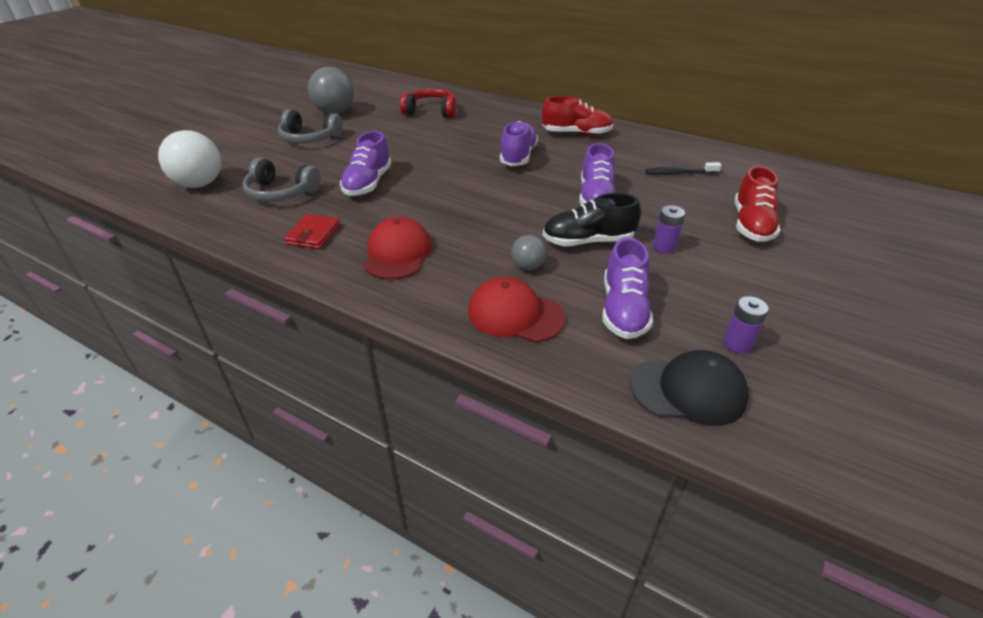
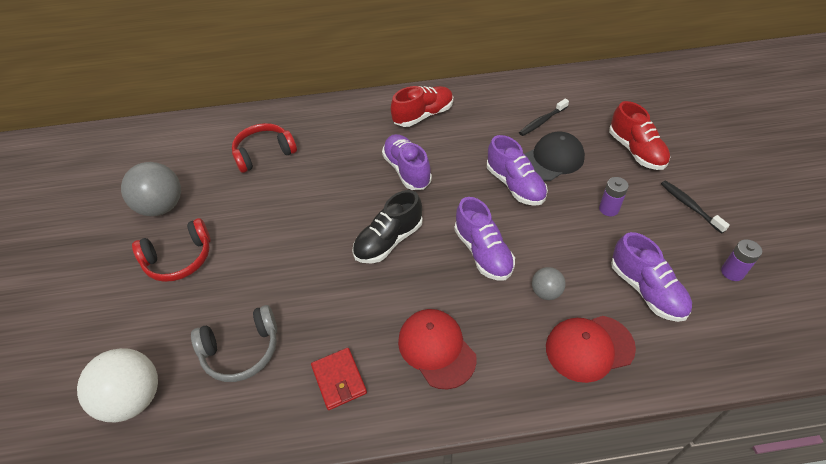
camera: 35 degrees left, 10 degrees up
(309, 138) = (179, 259): grey headphones -> red headphones
(368, 183) = (314, 284): purple shoe -> purple shoe (483, 252)
(588, 241) = (557, 236): black shoe -> black shoe (388, 241)
(688, 390) = (748, 334): black cap -> black cap (552, 159)
(757, 281) = (689, 206): none -> black toothbrush

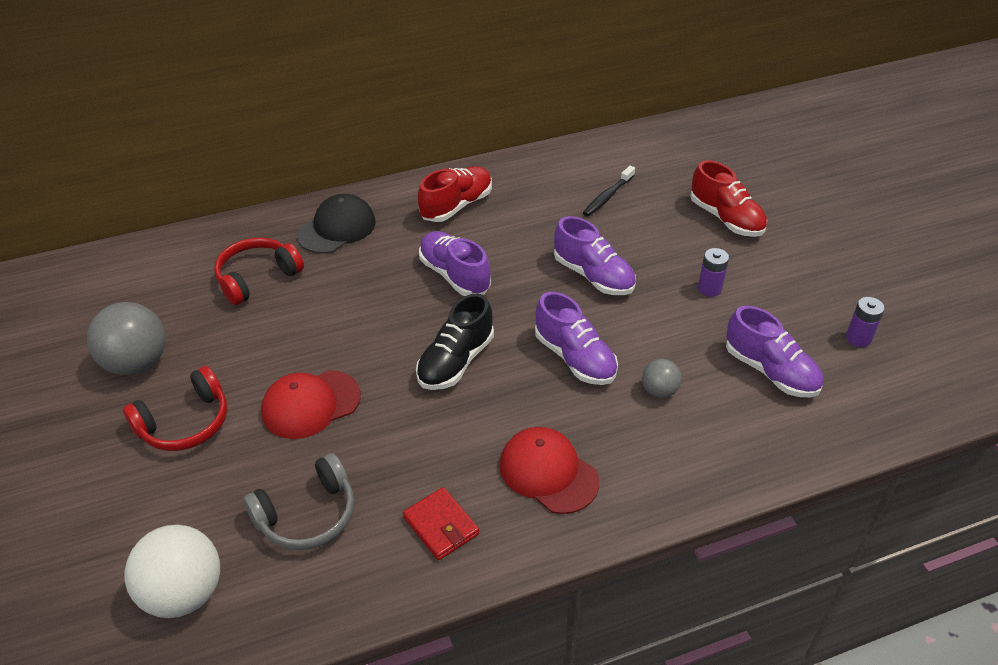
camera: 15 degrees left, 5 degrees down
(552, 159) = (630, 240): black cap -> black cap (337, 228)
(589, 348) = (721, 442): red cap -> red cap (310, 404)
(689, 206) = (799, 273): black toothbrush -> none

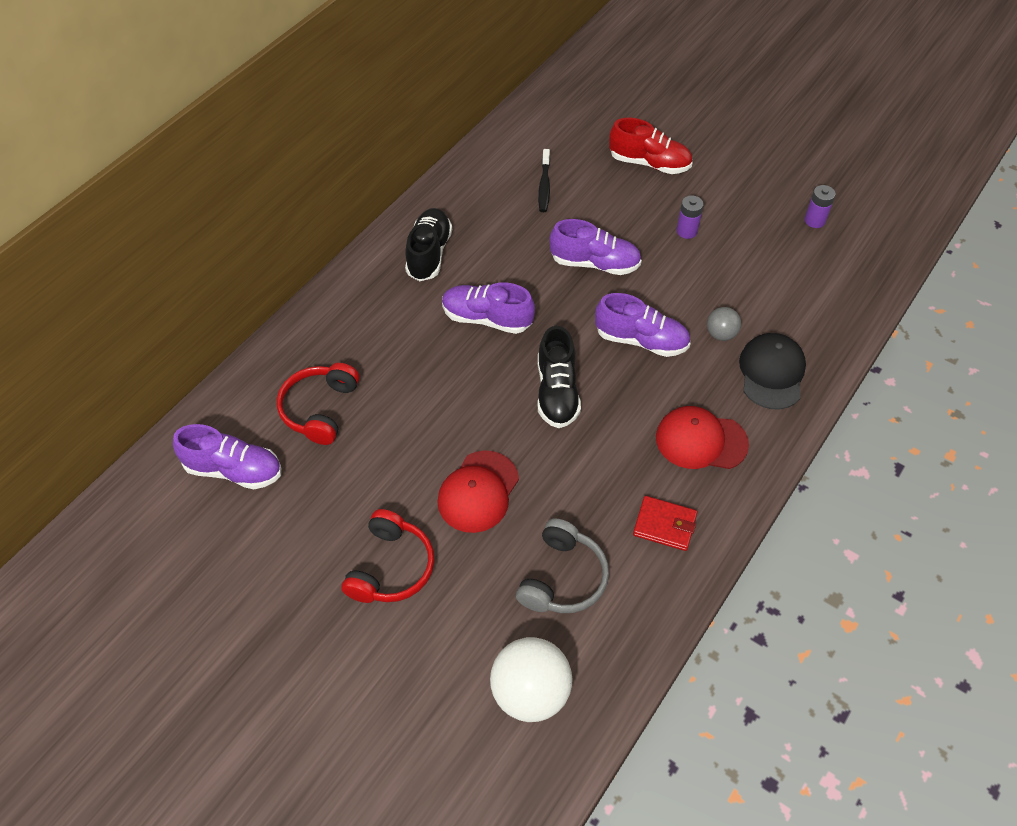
camera: 35 degrees left, 10 degrees up
(137, 363) = (292, 543): grey ball -> none
(337, 228) = (344, 327): black cap -> black cap (771, 373)
(456, 206) = (429, 254): red shoe -> black shoe
(770, 371) = (780, 277): purple shoe -> purple shoe (234, 470)

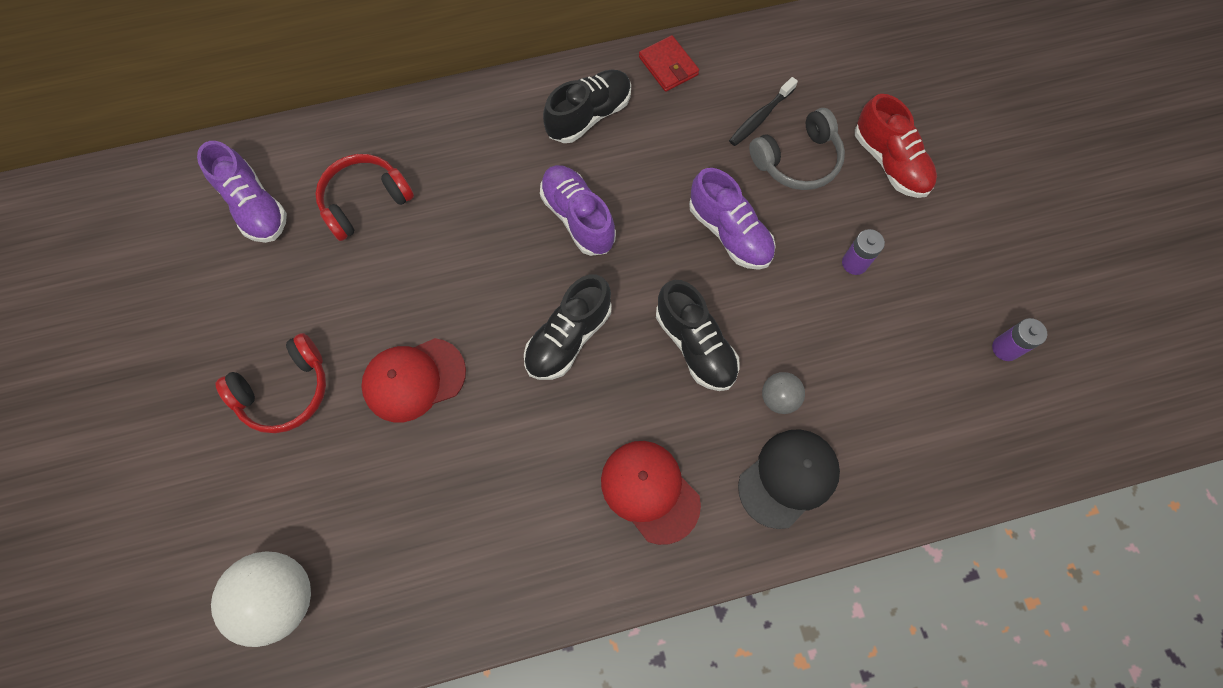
camera: 40 degrees right, 15 degrees up
(563, 578) = (404, 519): grey headphones -> grey headphones (798, 161)
(641, 340) = (695, 345): purple shoe -> black shoe
(664, 525) = (535, 545): red wallet -> red wallet (668, 66)

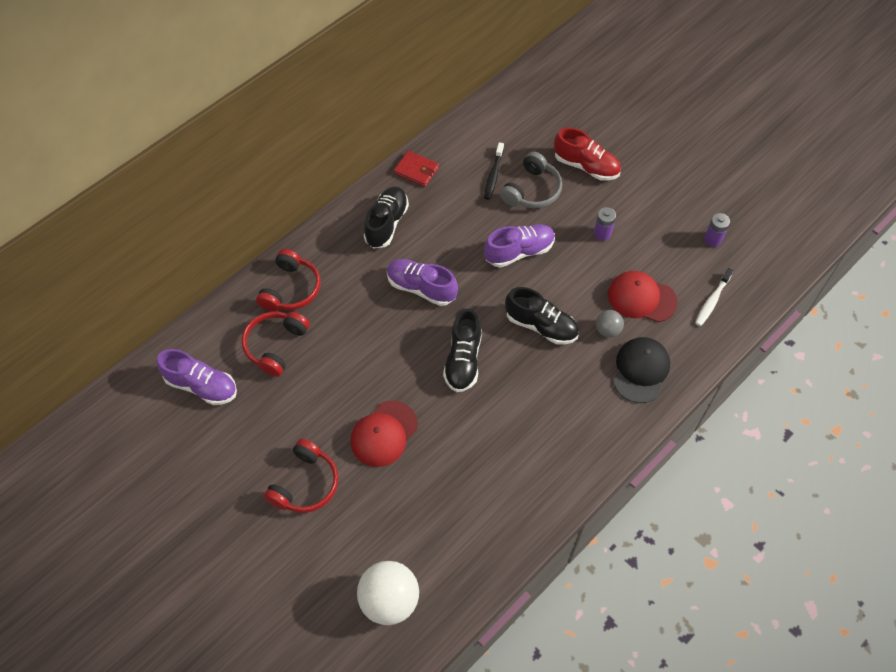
camera: 30 degrees left, 10 degrees down
(427, 142) = (291, 289): none -> red headphones
(650, 491) = (568, 419): red cap -> red cap (641, 298)
(729, 233) = (519, 252): purple shoe -> purple shoe turned 45 degrees counterclockwise
(950, 435) = (712, 301): none -> white toothbrush

